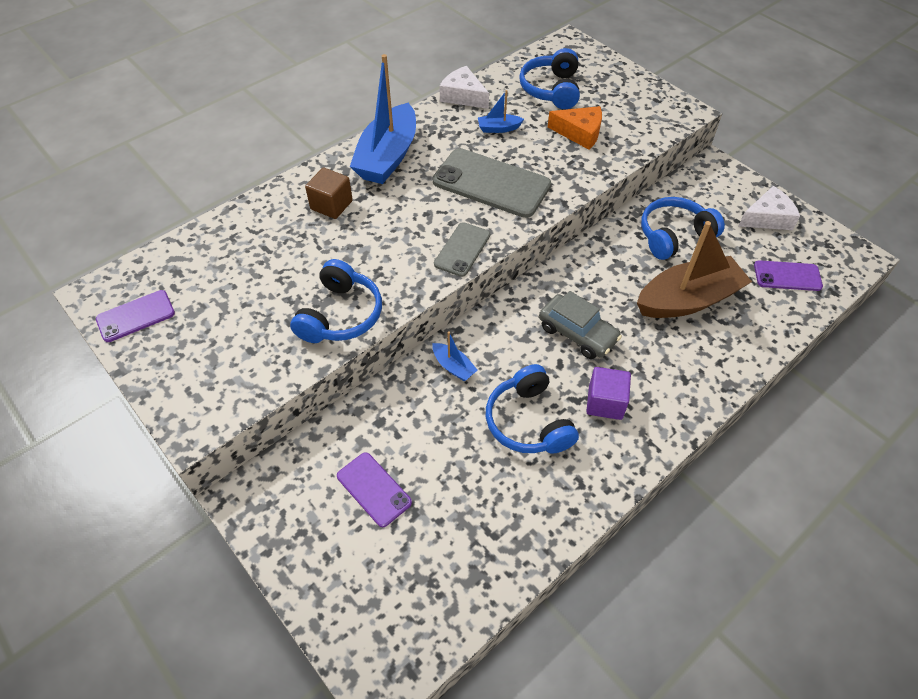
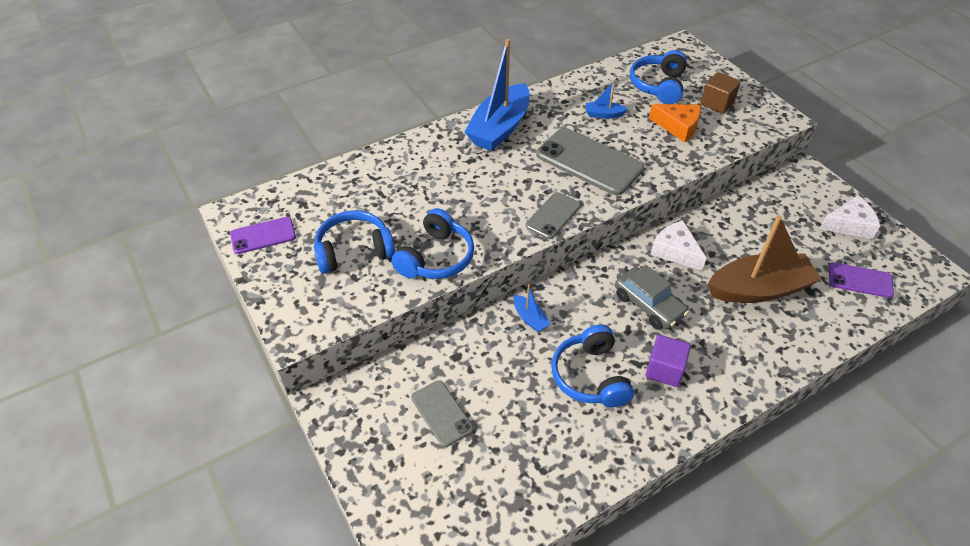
camera: 10 degrees right, 5 degrees down
(331, 205) = (443, 163): brown cube -> brown cube (717, 103)
(373, 489) = (441, 413): purple phone -> grey phone
(463, 96) = (576, 83): white cheese -> white cheese (675, 251)
(674, 236) = (755, 230): blue headphones -> blue headphones (354, 250)

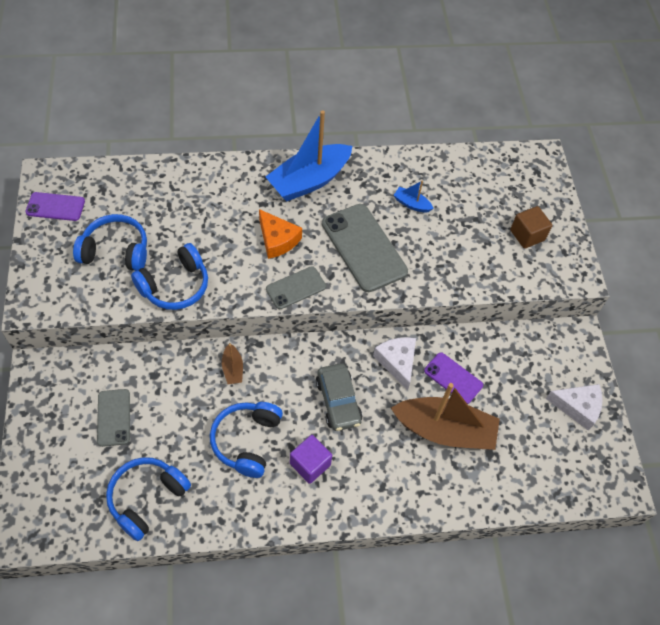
camera: 20 degrees right, 10 degrees up
(530, 318) = (232, 369): blue boat -> brown boat
(658, 85) = (485, 193): blue headphones -> blue headphones (147, 498)
(678, 127) = (471, 245): orange cheese -> orange cheese (277, 240)
(860, 280) = (543, 464): purple phone -> purple phone (453, 378)

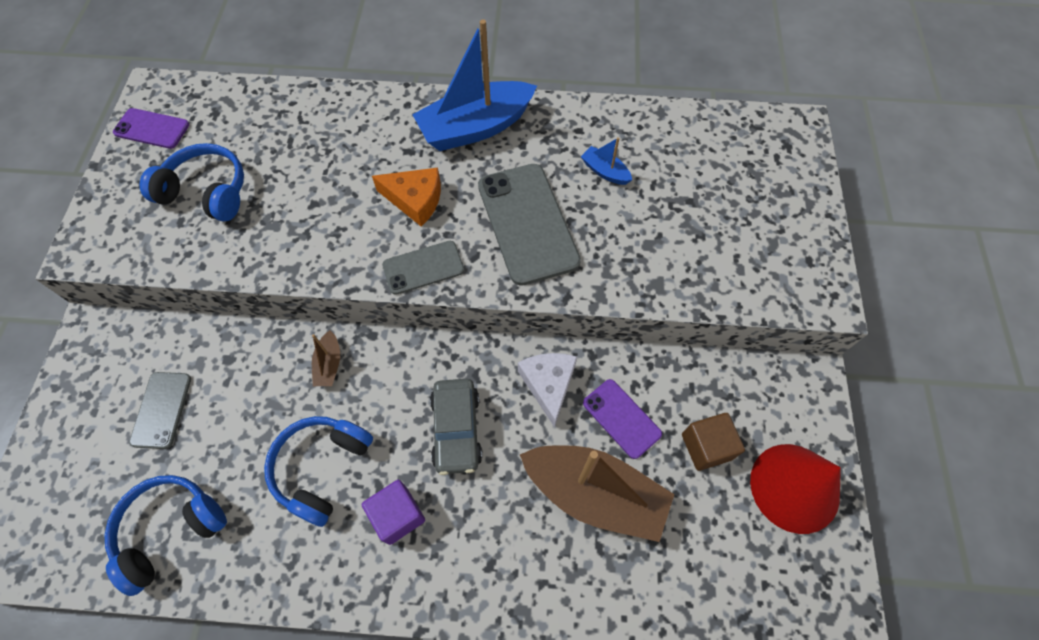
camera: 15 degrees right, 5 degrees up
(175, 286) = (267, 246): blue headphones -> none
(277, 240) = (415, 200): orange cheese -> orange cheese turned 45 degrees counterclockwise
(527, 235) = (759, 231): brown cube -> brown cube (706, 446)
(577, 407) = (794, 487): white cheese -> red cone

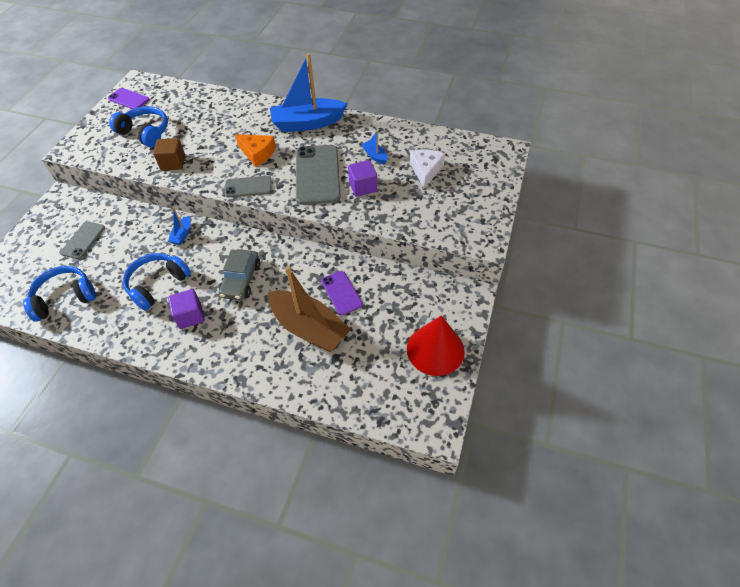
camera: 15 degrees right, 10 degrees down
(329, 364) = (182, 235): brown boat -> blue boat
(548, 385) = (304, 267): white cheese -> white cheese (425, 170)
(607, 233) = (363, 187): none -> purple cube
(706, 446) = (388, 317): brown cube -> brown cube (173, 163)

